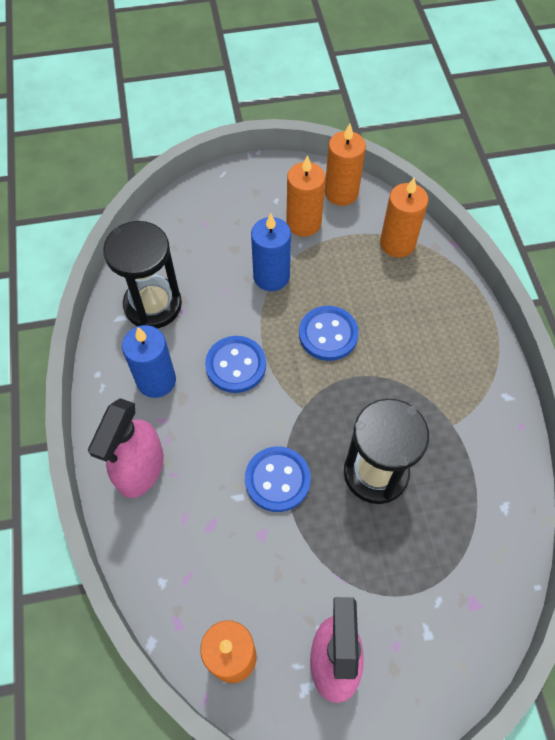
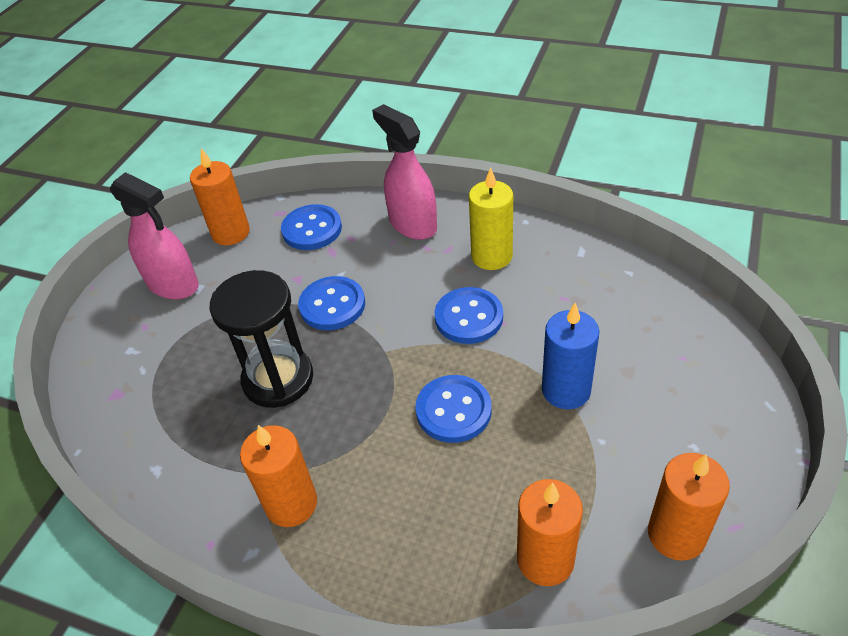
camera: 125 degrees right, 15 degrees down
(153, 305) = (583, 278): black hourglass -> none
(156, 380) = (491, 256): blue candle -> yellow candle
(189, 566) = (312, 229): none -> blue button
(303, 223) = (637, 460): orange candle -> orange candle (291, 504)

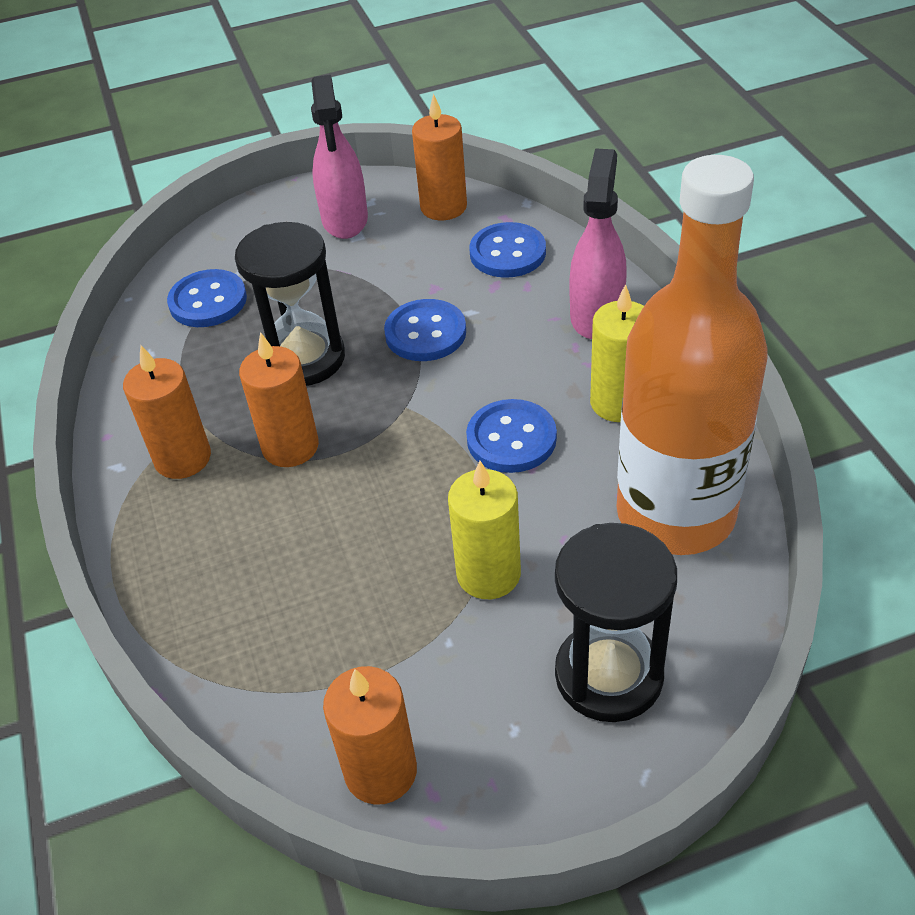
camera: 50 degrees right, 0 degrees up
(453, 410) = (380, 501): blue button -> blue button (208, 301)
(545, 559) = (265, 675): orange candle -> orange candle (290, 447)
(566, 390) = (488, 574): blue candle -> yellow candle
(598, 283) = (675, 513): none -> orange bottle
(688, 379) = (609, 675): none -> black hourglass

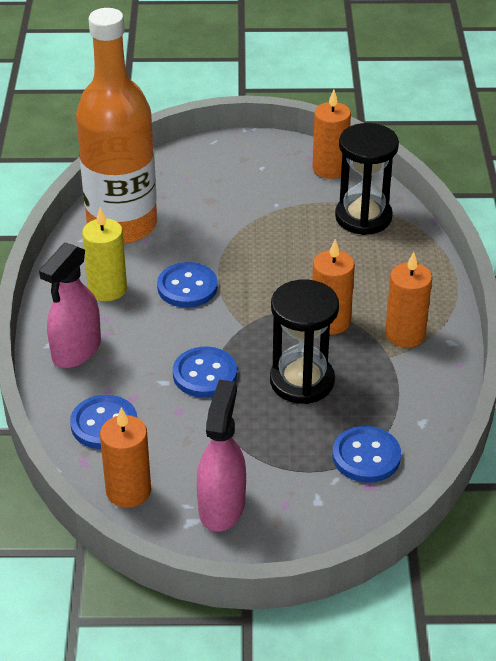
camera: 165 degrees left, 5 degrees down
(488, 574) = (240, 225): yellow candle -> none
(609, 675) = (206, 174): black hourglass -> black hourglass (363, 217)

